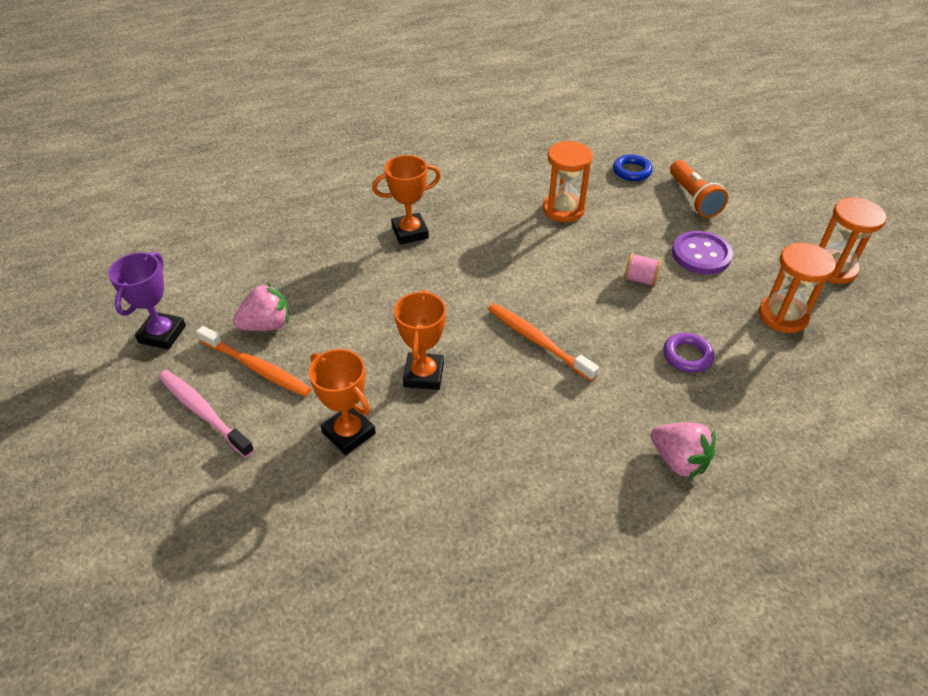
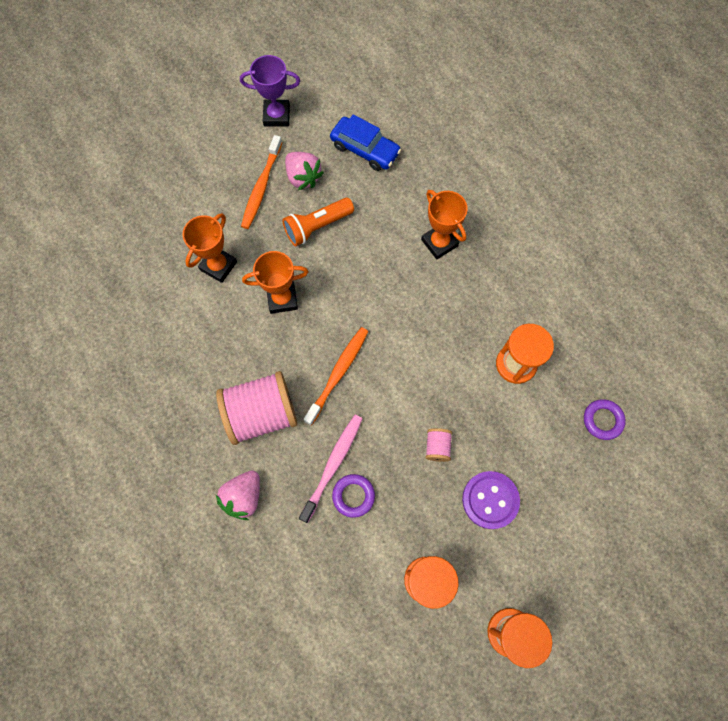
camera: 75 degrees right, 25 degrees up
(203, 412) = (215, 171): pink toothbrush -> pink toothbrush (332, 465)
(262, 265) = (365, 149): none -> blue car
(571, 422) = (261, 413): none -> pink spool
(632, 171) = (602, 420): blue ring -> purple ring
(693, 198) = (577, 487): orange flashlight -> orange flashlight (317, 226)

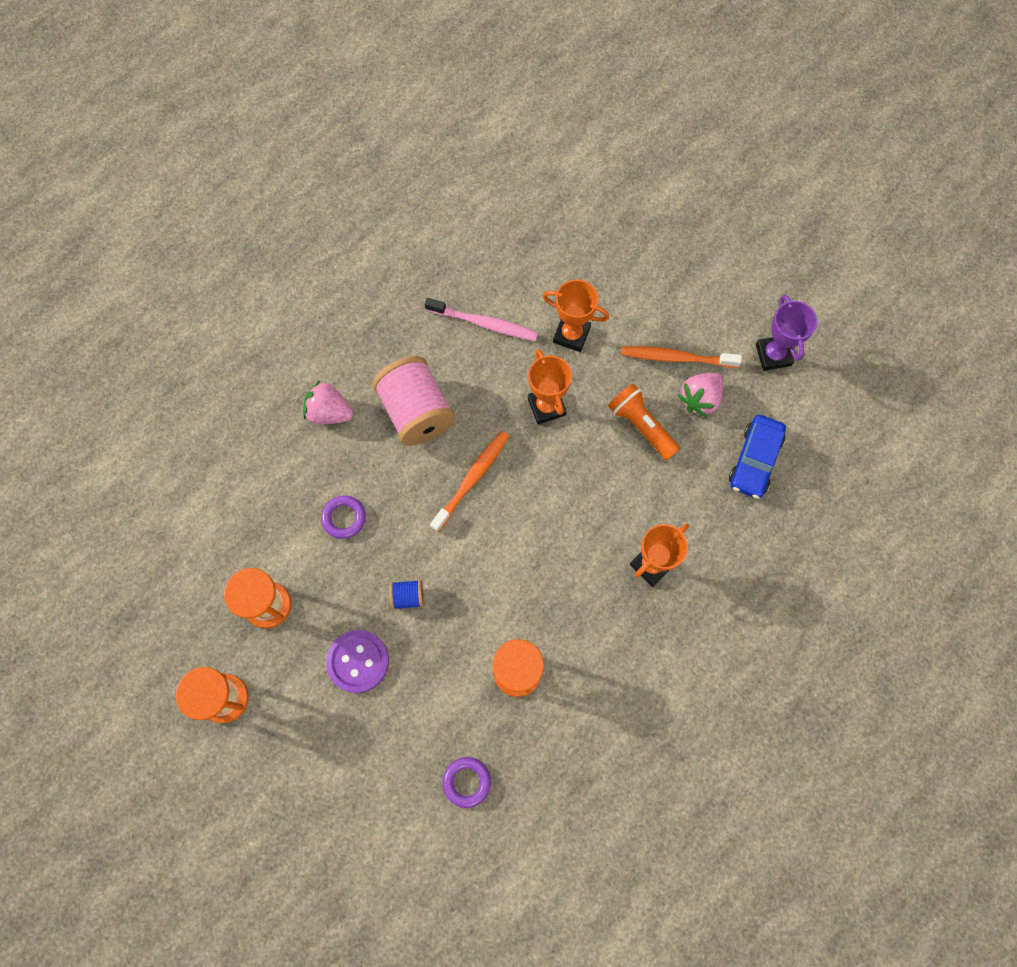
camera: 80 degrees right, 0 degrees up
(332, 465) = (372, 492): pink toothbrush -> pink toothbrush (483, 323)
(338, 374) = (472, 479): orange toothbrush -> orange toothbrush turned 75 degrees counterclockwise
(437, 447) = (408, 597): pink spool -> blue spool

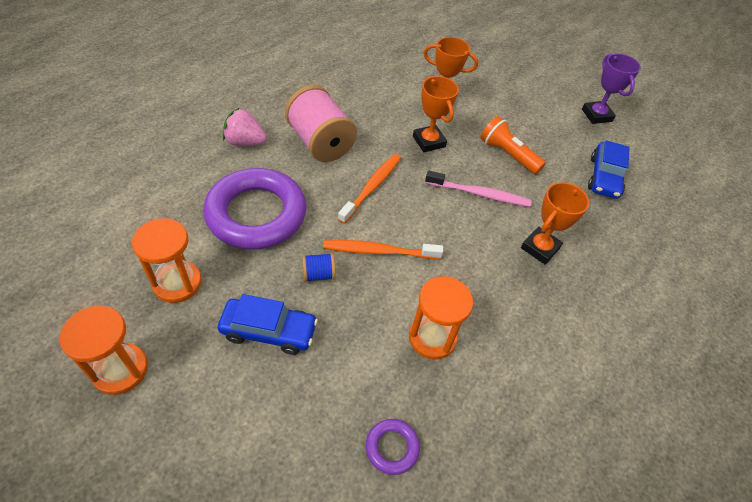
camera: 10 degrees left, 20 degrees down
(344, 518) = (256, 214): purple ring -> purple ring, size x2.40
(358, 661) = (269, 331): purple button -> blue car
(483, 323) = (372, 92): pink toothbrush -> pink toothbrush (479, 194)
(677, 358) = (525, 115): orange toothbrush -> orange toothbrush (379, 251)
(700, 399) = (549, 139): pink strawberry -> none

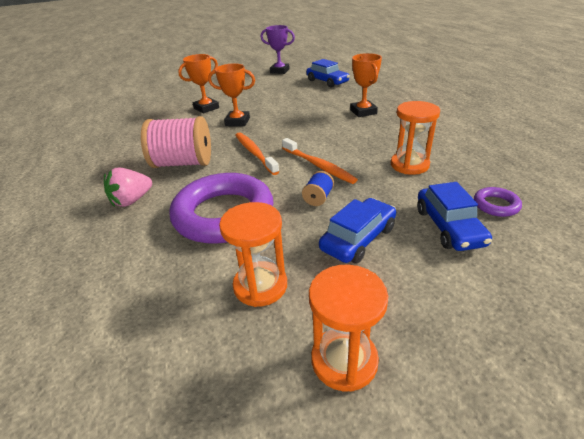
camera: 50 degrees left, 15 degrees down
(325, 406) = (449, 227): none -> blue car
(379, 251) = (318, 165): orange toothbrush -> orange toothbrush turned 75 degrees counterclockwise
(479, 194) = (302, 118): pink toothbrush -> none
(508, 154) = (280, 101): orange flashlight -> none

